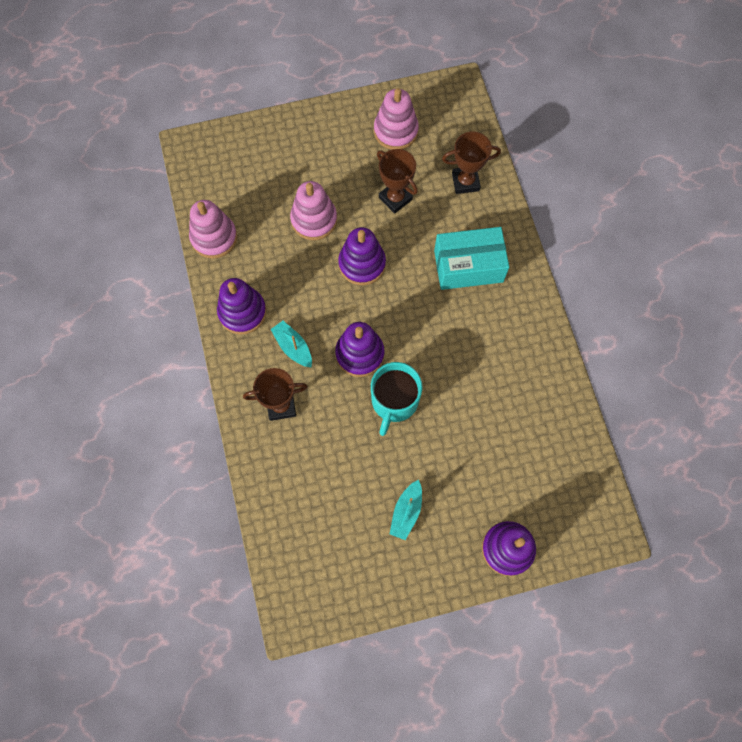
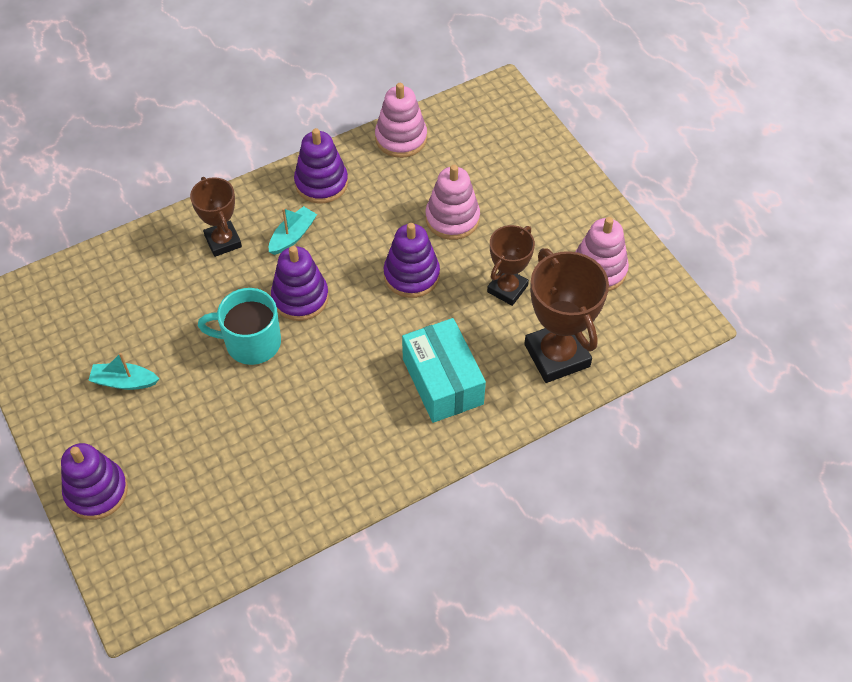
camera: 75 degrees right, 15 degrees down
(465, 182) = (557, 355): brown trophy -> brown trophy, size x1.61

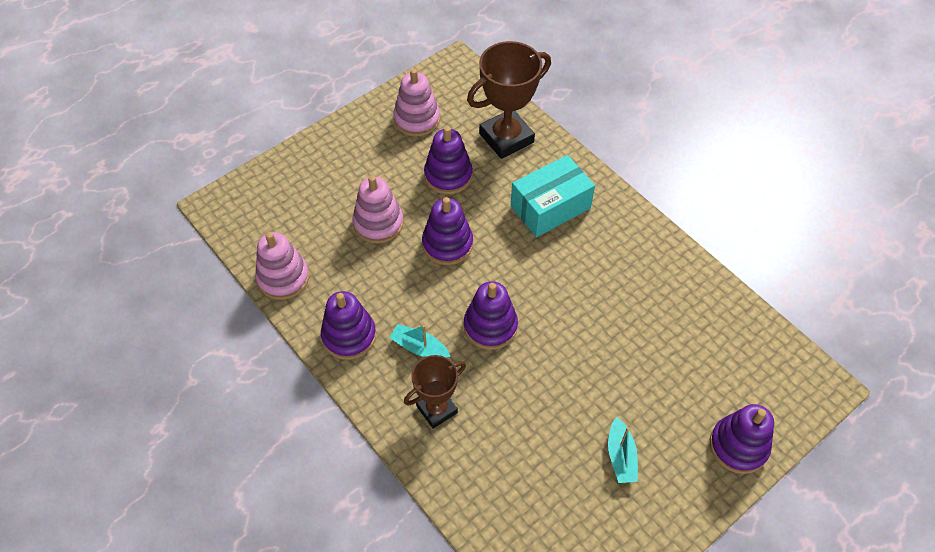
camera: 100 degrees left, 0 degrees up
(251, 342) = (549, 356): turquoise mug -> none
(507, 289) = (448, 175): brown trophy -> purple stacking toy

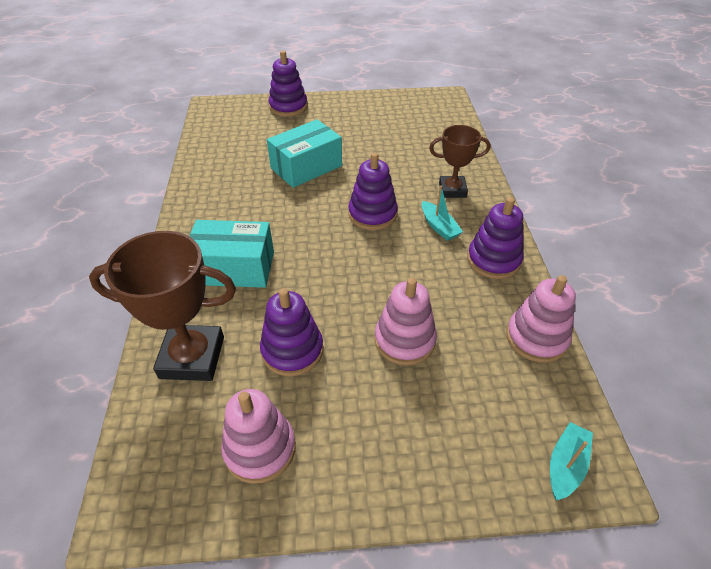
camera: 145 degrees left, 10 degrees down
(447, 244) = (353, 285): purple stacking toy -> none
(608, 351) = (306, 167): none -> turquoise box
(620, 456) = (356, 128): turquoise boat -> turquoise boat (565, 465)

